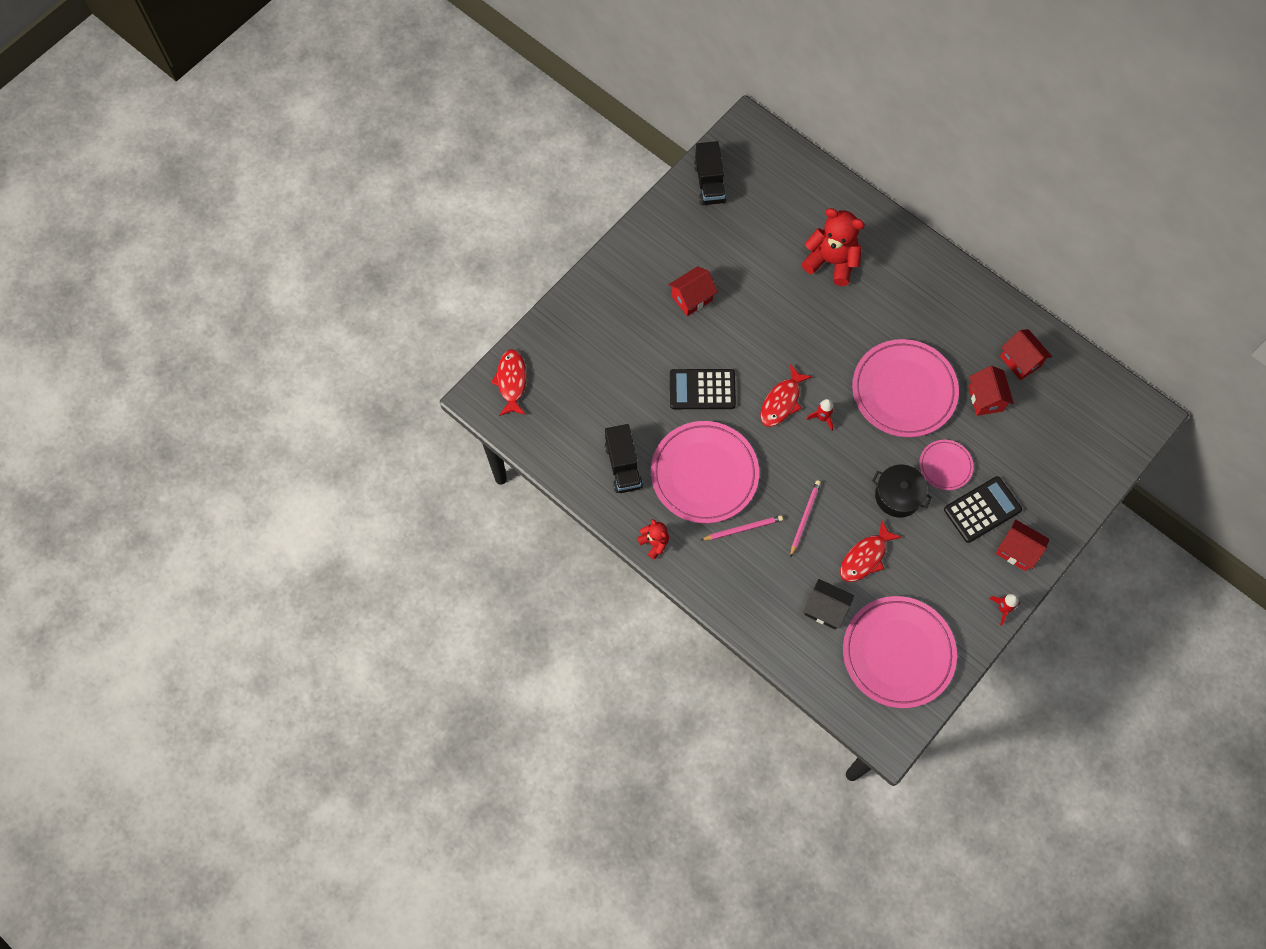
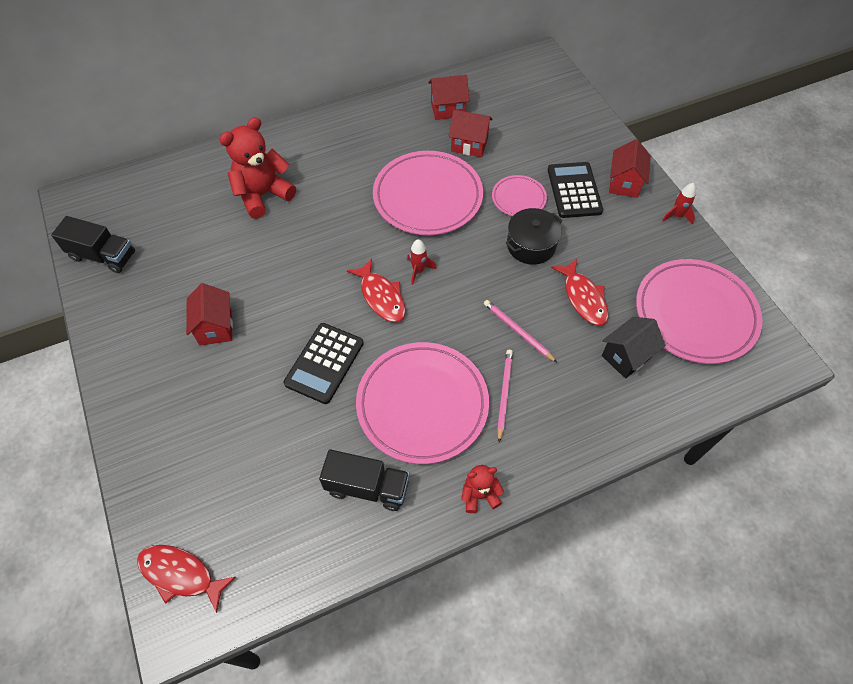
camera: 65 degrees left, 10 degrees down
(1017, 551) = (624, 183): red house -> red house turned 45 degrees counterclockwise

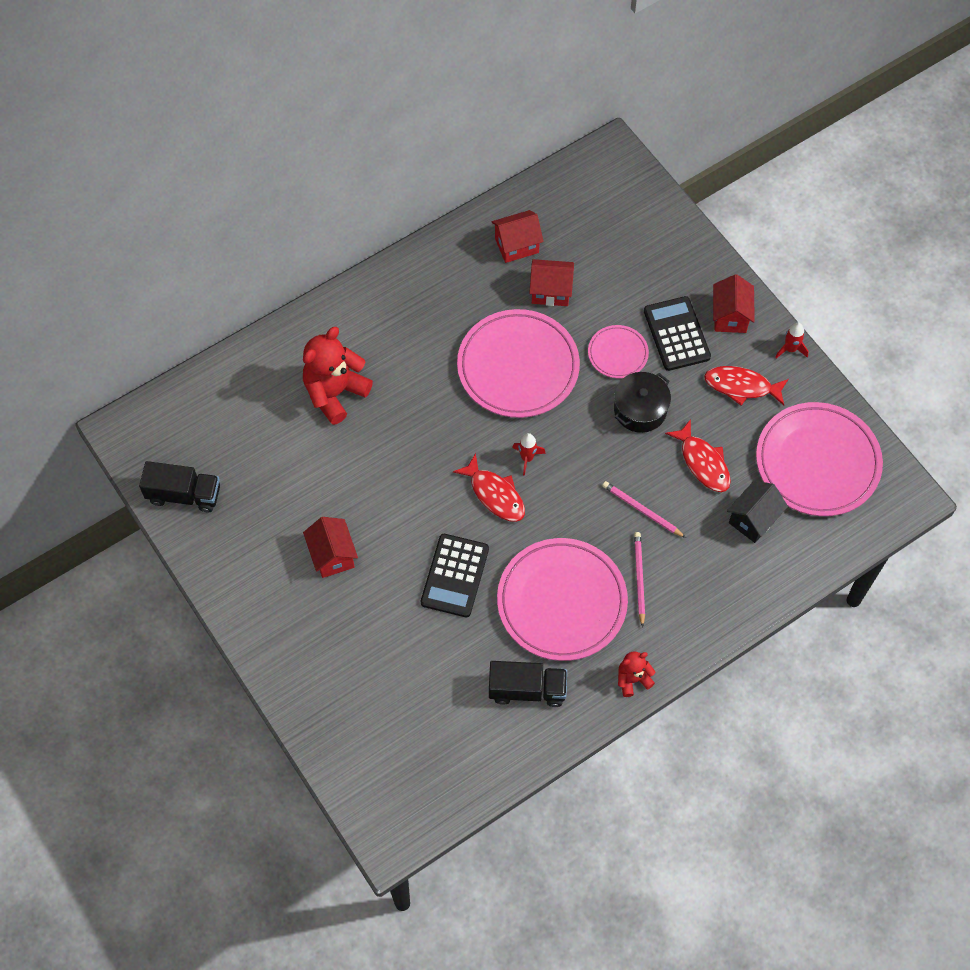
camera: 10 degrees left, 5 degrees up
(181, 574) = (378, 795): red fish -> red fish (741, 386)

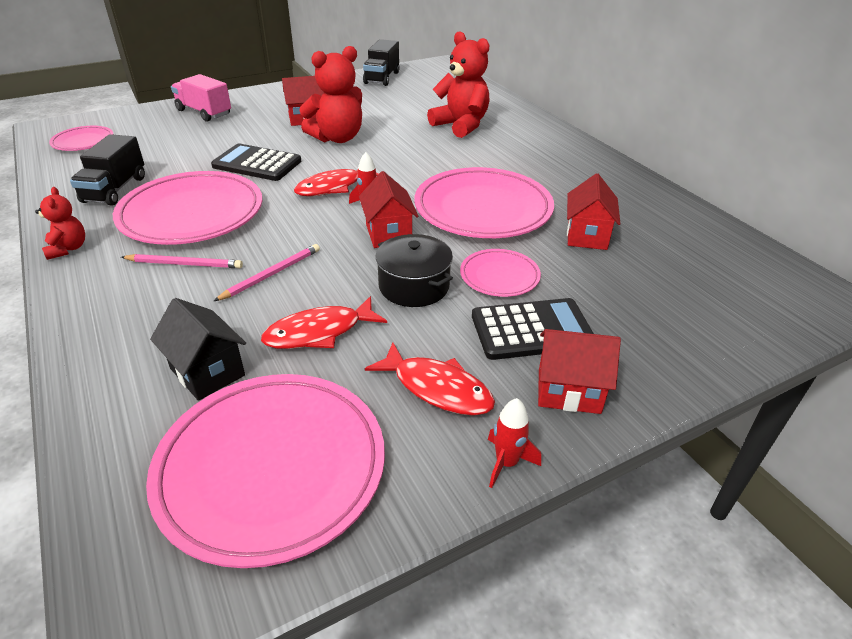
camera: 95 degrees right, 25 degrees down
(324, 676) = (204, 112): none -> pink truck
(383, 512) = (337, 138): none -> red teddy bear
(423, 777) = (83, 142): none -> pink plate
(516, 245) = (647, 219): red house -> red house (388, 234)
(741, 386) = (437, 388): red fish -> red fish turned 105 degrees clockwise

